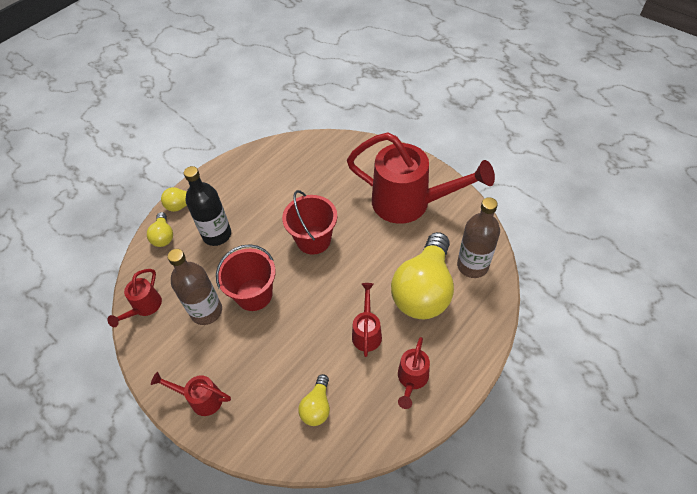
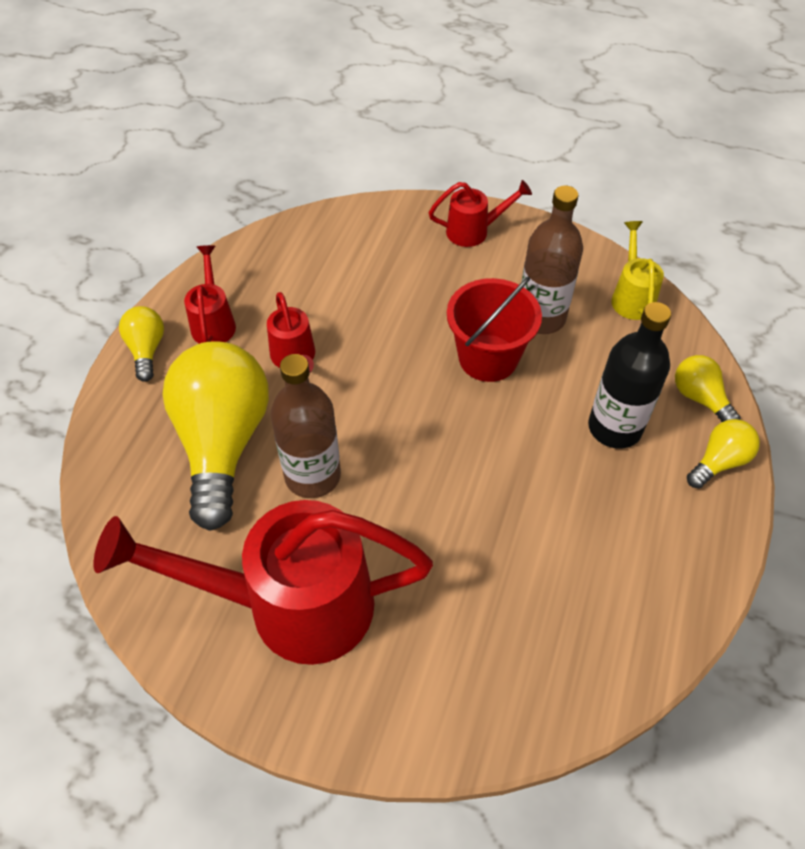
camera: 155 degrees right, 0 degrees up
(144, 307) = (631, 297): red watering can -> yellow watering can
(313, 240) = (443, 470): red bucket -> none
(317, 406) = (327, 262): yellow light bulb -> yellow light bulb (146, 350)
(472, 265) = (145, 510): brown bottle -> brown bottle (312, 476)

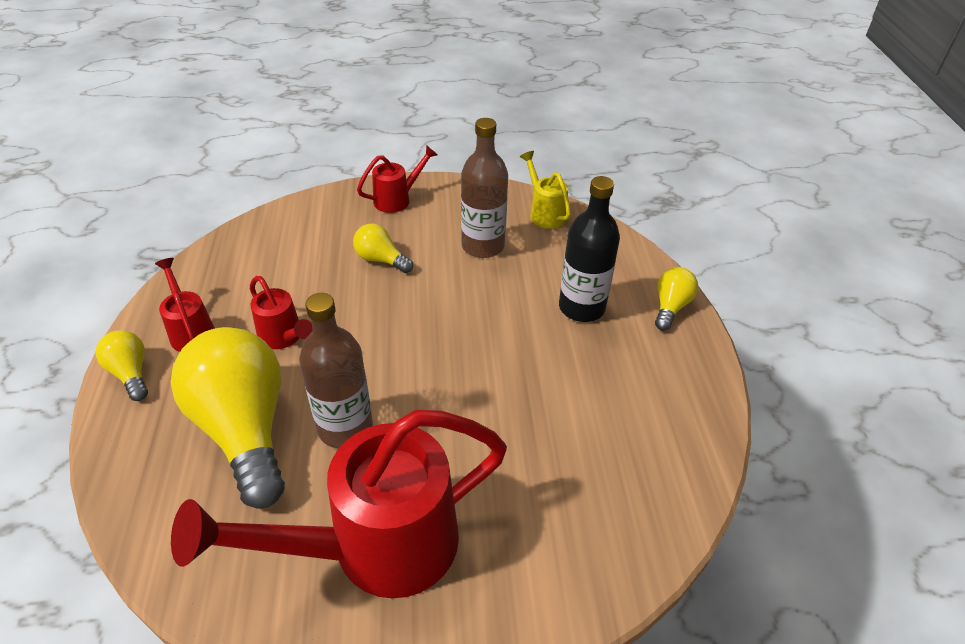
camera: 25 degrees left, 10 degrees down
(488, 358) = (455, 287): red bucket -> none
(700, 398) = (632, 267): yellow light bulb -> yellow light bulb (381, 259)

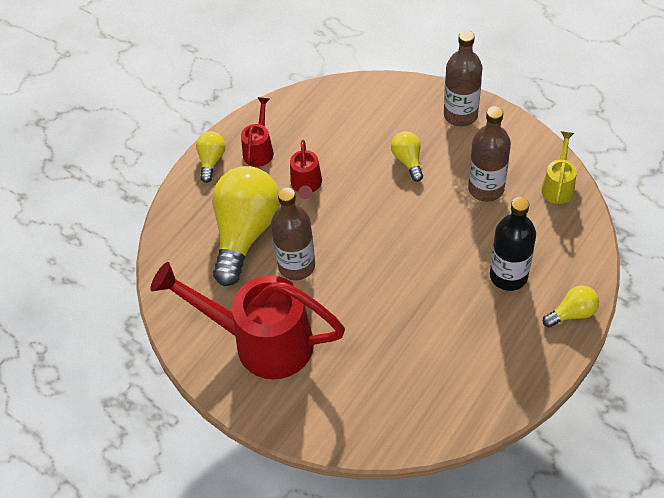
camera: 45 degrees right, 10 degrees up
(397, 199) = (460, 115): red watering can -> brown bottle

